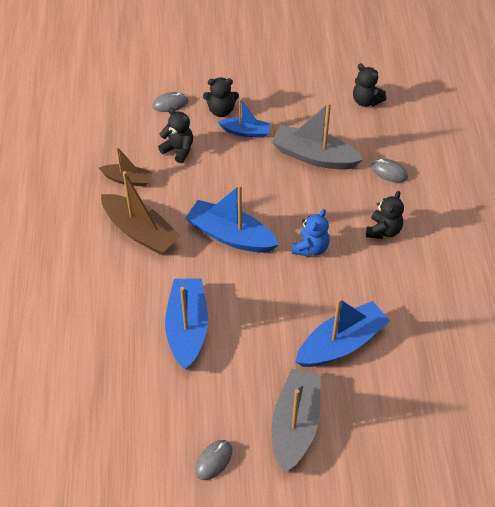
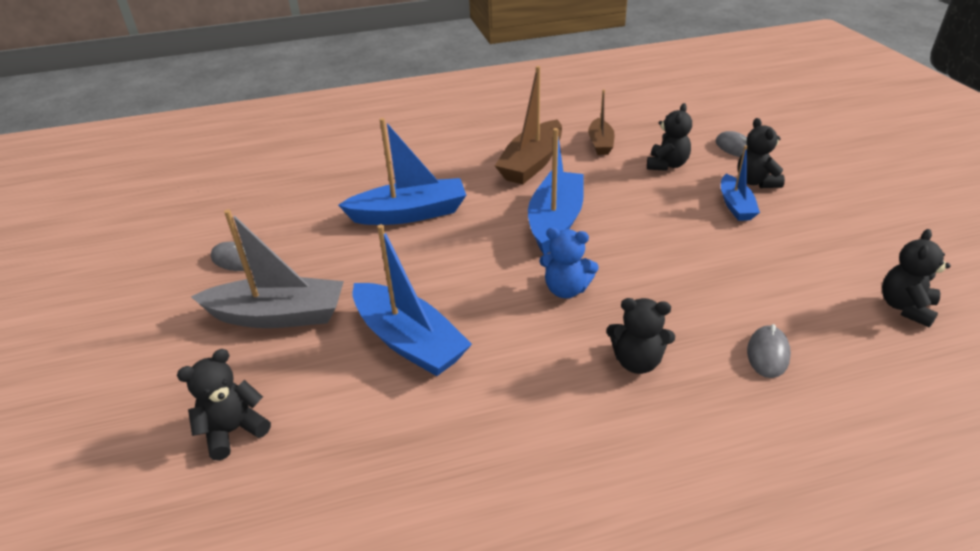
camera: 80 degrees right, 15 degrees down
(314, 156) = (738, 269): grey boat -> none
(402, 447) = (233, 431): none -> black teddy bear

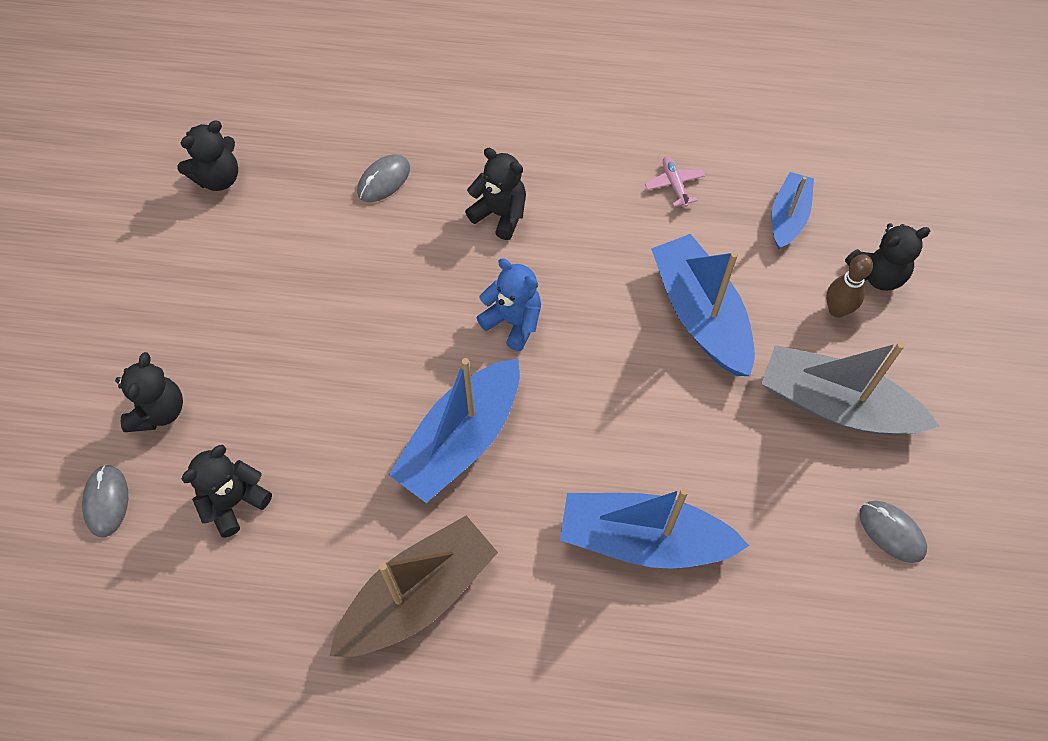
camera: 160 degrees left, 25 degrees up
(278, 384) = (837, 310): none -> brown bowling pin
(477, 452) = (674, 184): none -> pink plane
(600, 143) = (282, 607): brown boat -> none
(735, 205) = (227, 377): blue boat -> blue boat (788, 217)

